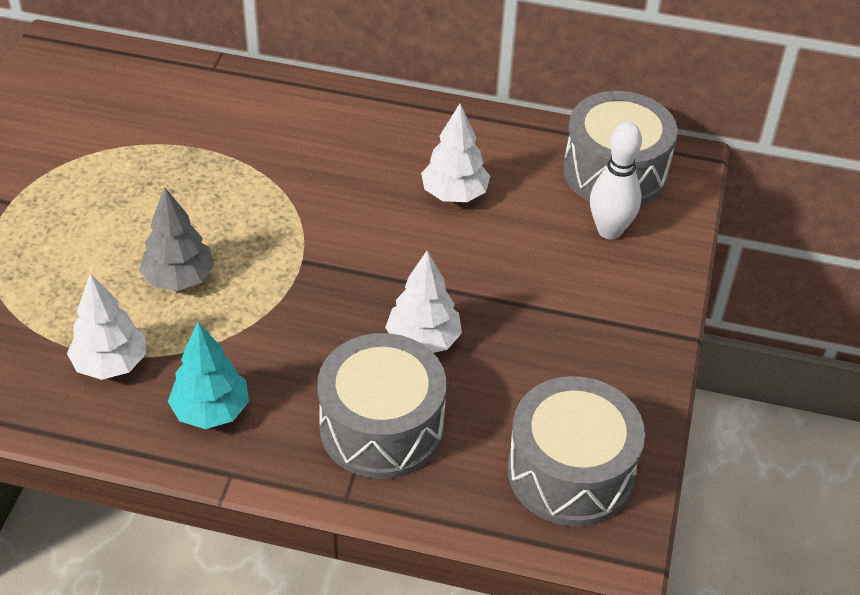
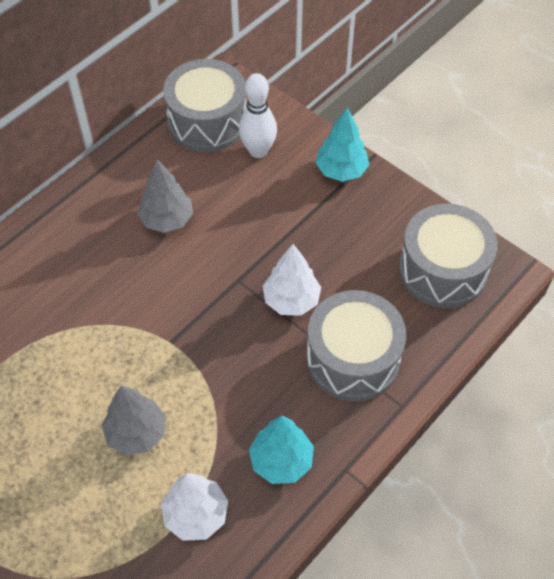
camera: 60 degrees left, 10 degrees up
(454, 194) = (167, 220): white tree -> grey tree
(643, 316) = (341, 171): none -> turquoise tree

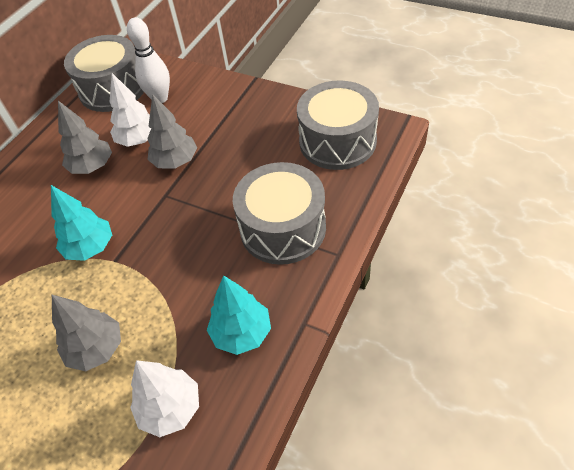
camera: 10 degrees left, 5 degrees down
(258, 241) = (175, 161): none -> grey tree
(291, 300) = (216, 198): white tree -> white tree (138, 140)
(341, 171) = (232, 94): turquoise tree -> turquoise tree (90, 248)

